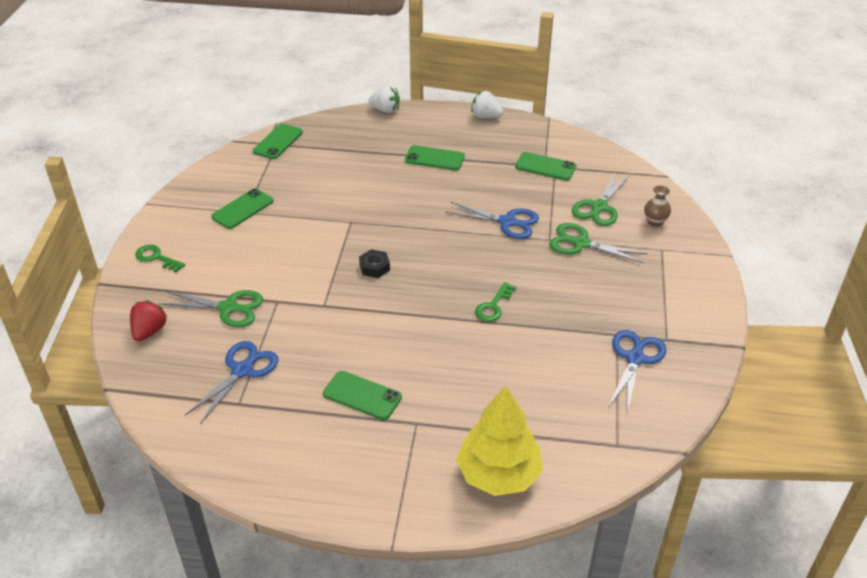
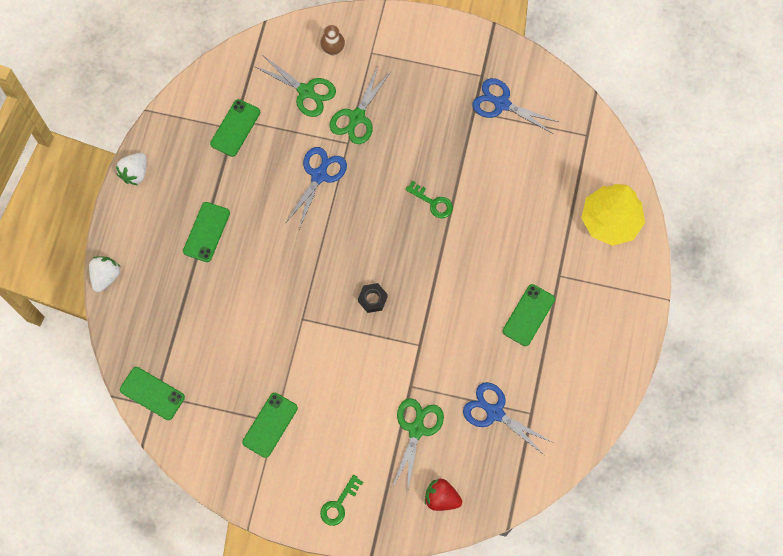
camera: 85 degrees left, 30 degrees up
(242, 209) = (270, 425): green phone -> green phone turned 75 degrees clockwise

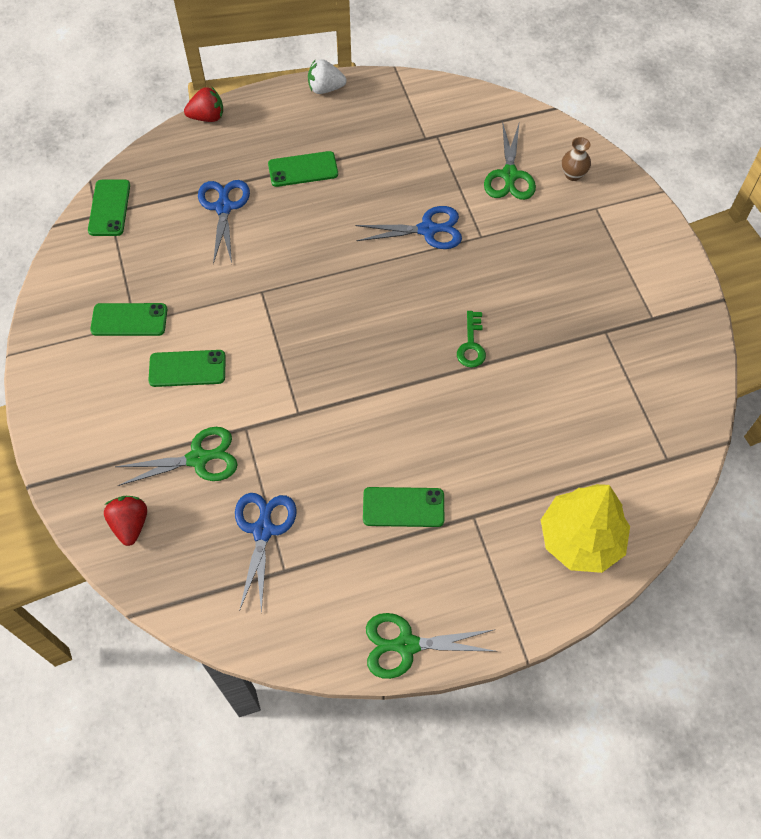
camera: 60 degrees right, 10 degrees down
(106, 276) = (207, 117): white strawberry -> red strawberry
(235, 128) = (427, 139): green phone -> green phone (187, 369)
(339, 504) = (72, 425): green key -> none
(357, 117) = (515, 230): green scissors -> green scissors (406, 645)
(372, 299) = (323, 343): black nut -> none
(501, 104) = (635, 353): blue scissors -> blue scissors (223, 207)

